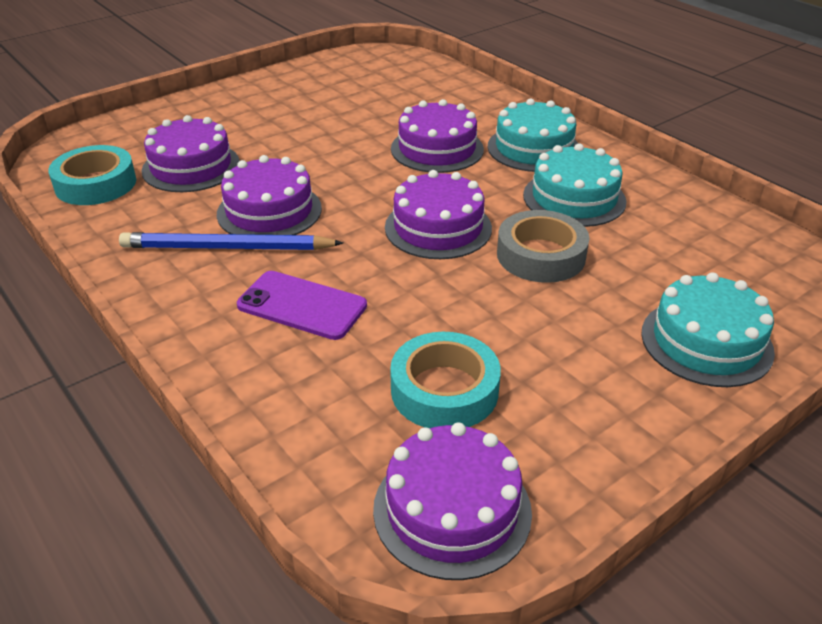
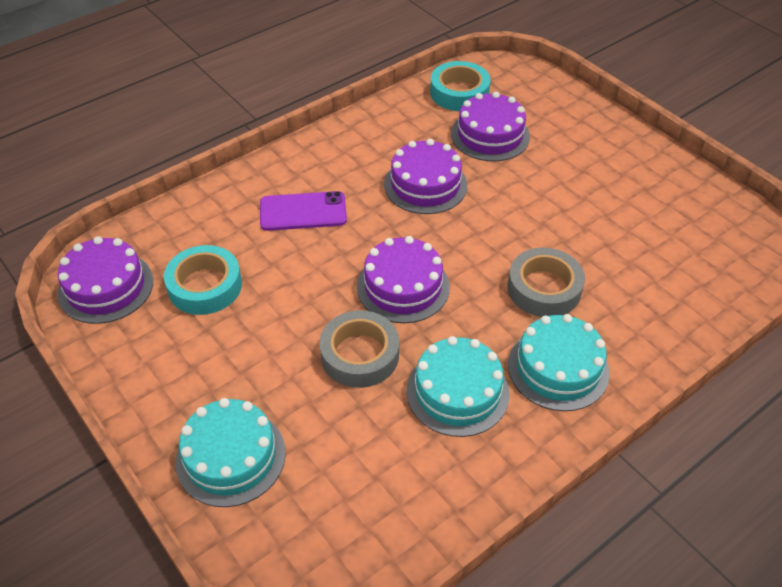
camera: 90 degrees right, 10 degrees up
(227, 248) = (374, 168): blue pencil -> none
(302, 306) = (303, 211): purple phone -> purple phone turned 60 degrees clockwise
(437, 149) = (544, 288): purple cake -> grey tape

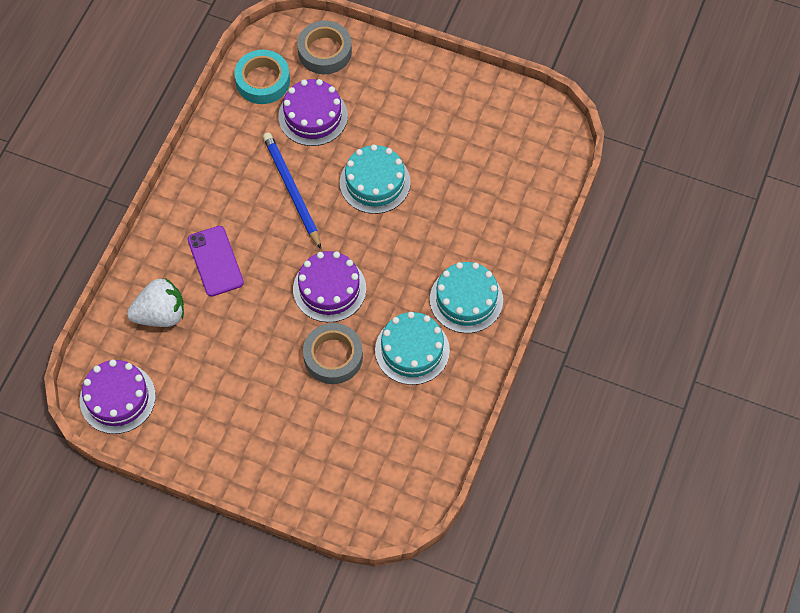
camera: 30 degrees left, 15 degrees up
(205, 286) = (189, 360): turquoise tape -> none
(212, 233) = (160, 314): none -> white strawberry
(231, 456) = (298, 469): turquoise cake -> turquoise cake (375, 182)
(303, 211) = (215, 261): purple phone -> purple phone turned 75 degrees counterclockwise
(425, 185) = (291, 190): purple cake -> blue pencil
(544, 288) = (426, 241): grey tape -> grey tape (325, 51)

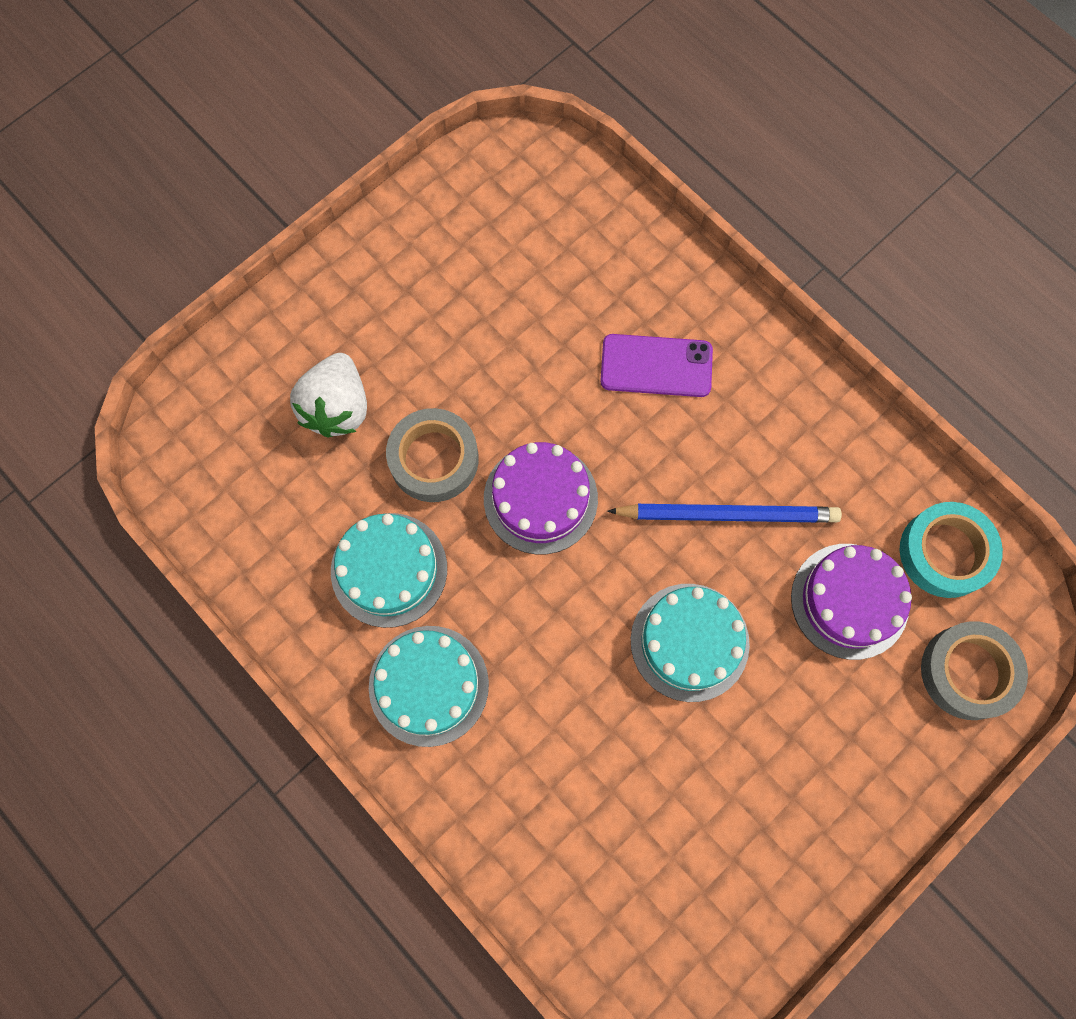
camera: 115 degrees right, 10 degrees up
(117, 398) = (510, 178): purple cake -> none
(160, 314) = (606, 268): white strawberry -> white strawberry (337, 407)

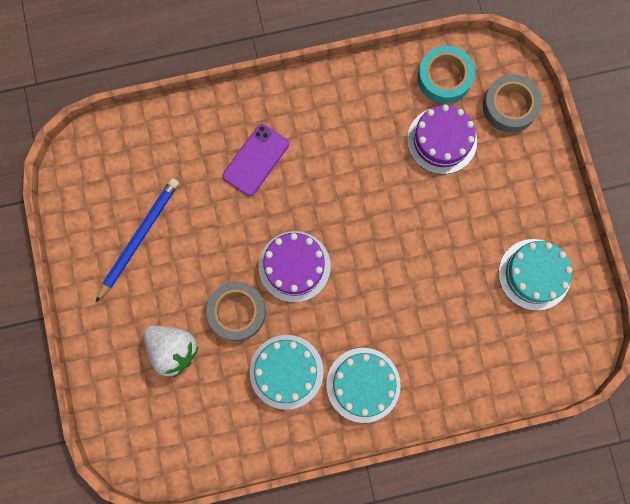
camera: 60 degrees left, 5 degrees up
(689, 642) = (417, 234): turquoise cake -> turquoise cake (534, 274)
(728, 514) = (361, 173): blue pencil -> blue pencil (139, 237)

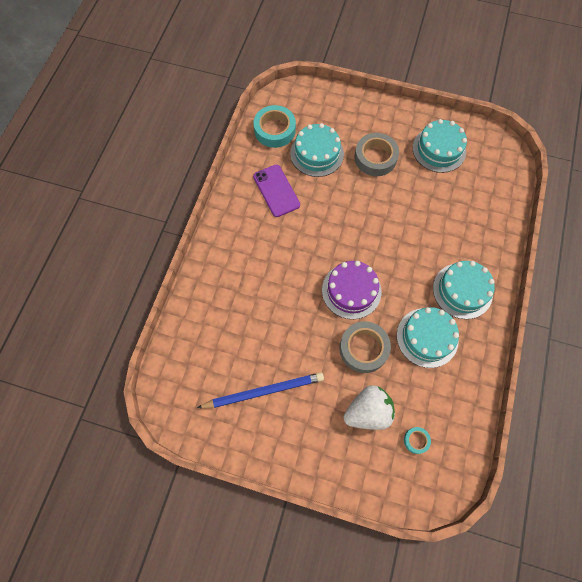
camera: 60 degrees left, 10 degrees down
(139, 237) = (264, 391): blue pencil -> blue pencil turned 105 degrees clockwise
(170, 412) = (416, 440): none -> turquoise tape
(255, 160) = (256, 275): purple phone -> purple phone (276, 191)
(442, 140) = (317, 153): purple cake -> turquoise cake
(509, 106) = (318, 105): grey tape -> grey tape (375, 158)

